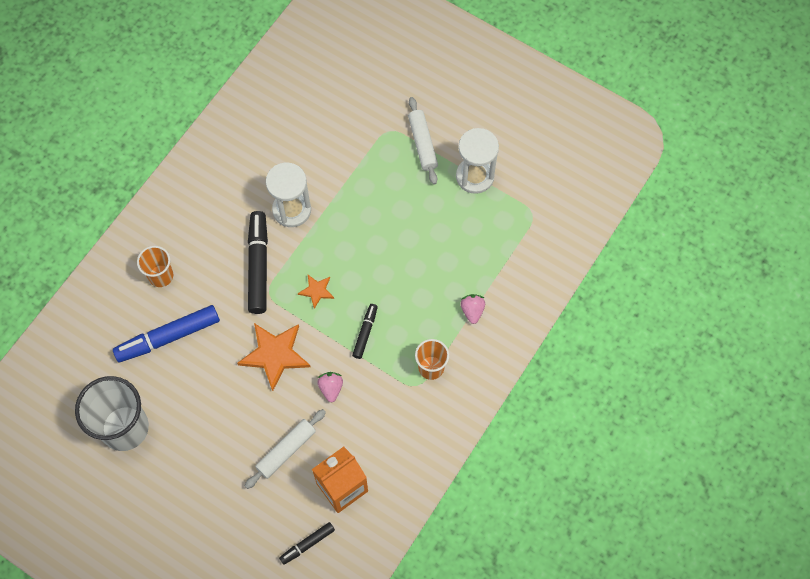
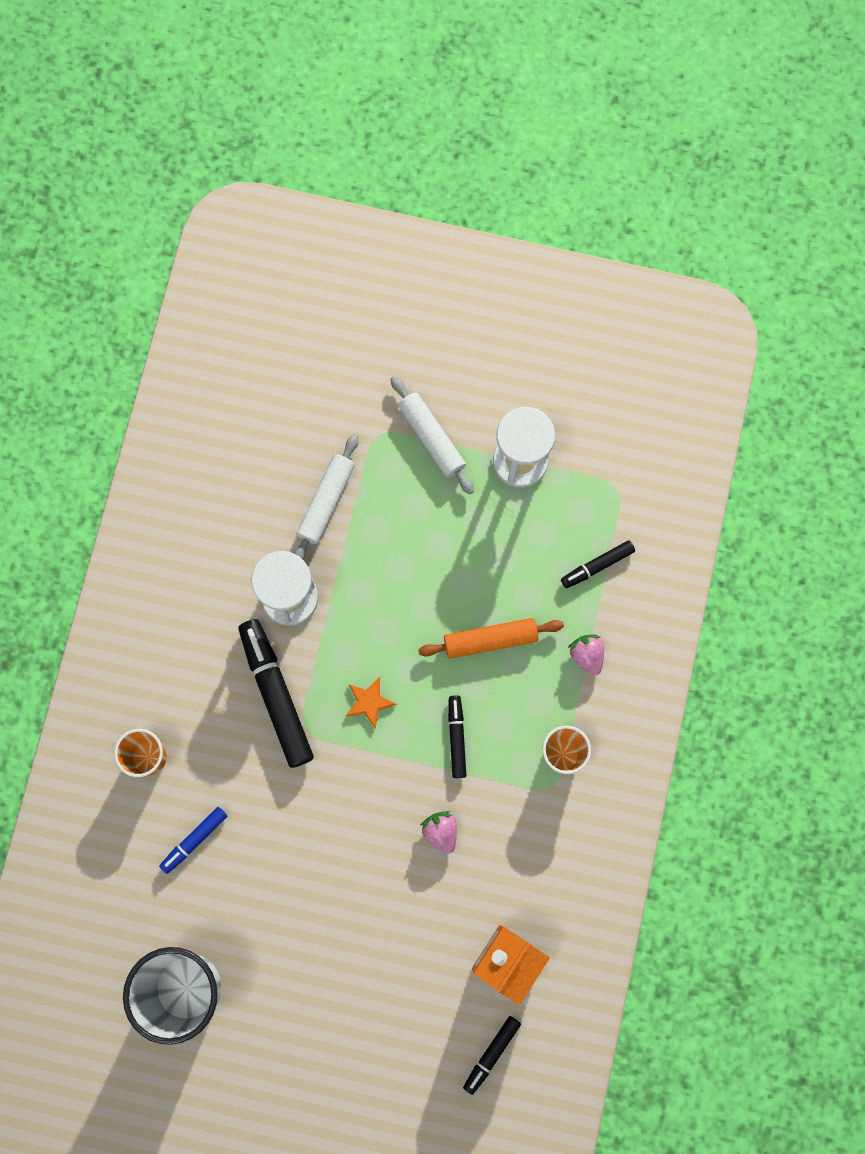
camera: 20 degrees left, 10 degrees up
(168, 337) = (194, 840): blue marker -> blue marker, size x0.53
(275, 355) = (348, 812): orange star -> none
(286, 450) = (415, 939): white rolling pin -> white rolling pin (326, 502)
(412, 279) = (490, 640): none -> orange rolling pin
(501, 257) = (597, 566): none -> black marker

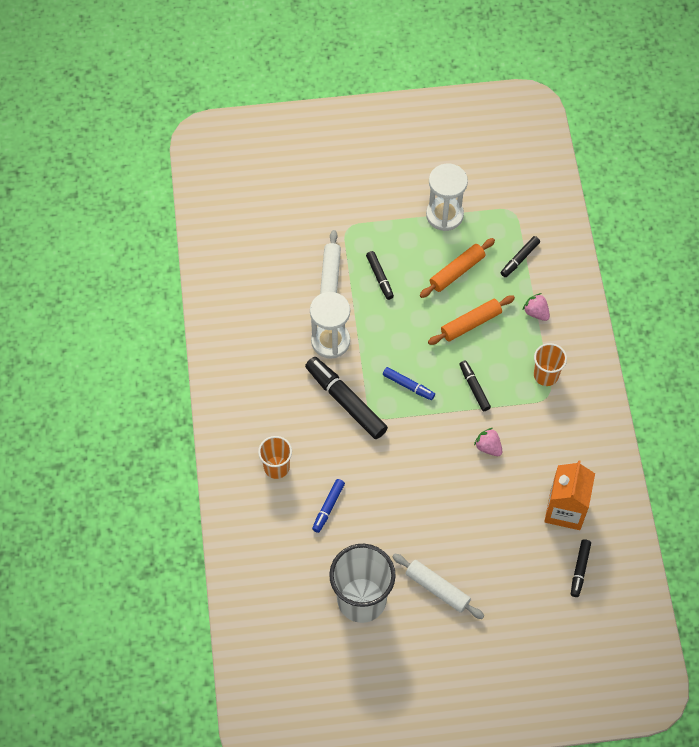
camera: 20 degrees left, 15 degrees down
(369, 702) = (408, 386): orange star -> blue marker
(393, 525) = (379, 277): none -> black marker
(431, 438) = (382, 219): white rolling pin -> white rolling pin (437, 589)
(502, 554) = (457, 271): none -> orange rolling pin

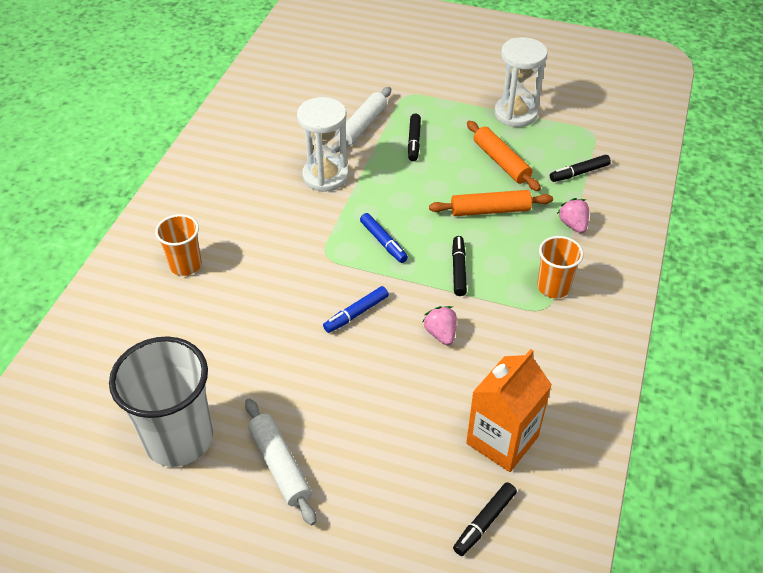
camera: 25 degrees right, 15 degrees down
(328, 507) = (212, 324): blue marker -> blue marker (356, 313)
(346, 401) = (304, 232): black marker -> none
(457, 271) = (501, 162): orange rolling pin -> orange rolling pin turned 75 degrees clockwise

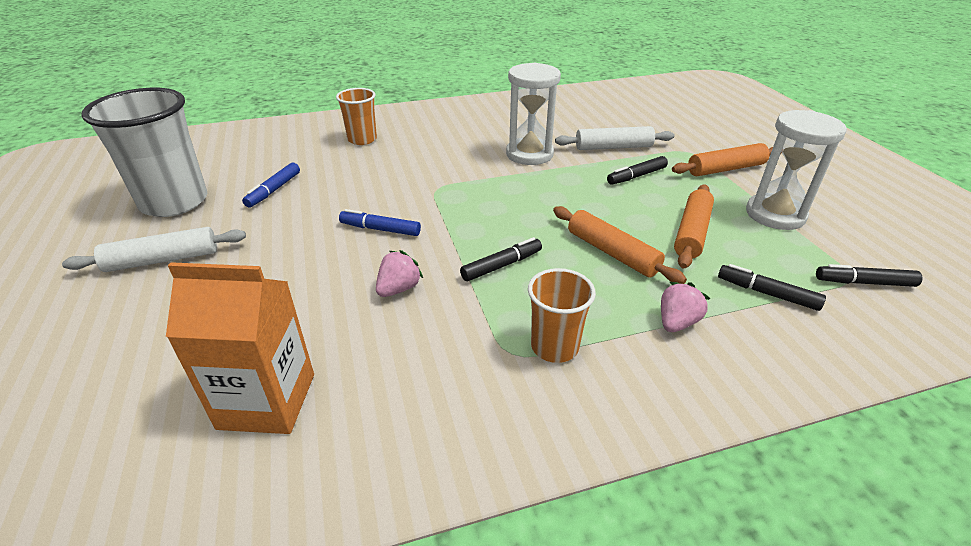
camera: 55 degrees right, 10 degrees down
(280, 465) = (163, 260): white rolling pin -> white rolling pin turned 45 degrees clockwise
(383, 242) = (487, 209): blue marker -> blue marker (274, 190)
(447, 95) = (725, 169): none -> orange rolling pin
(484, 522) = (123, 438): black marker -> black marker (864, 282)

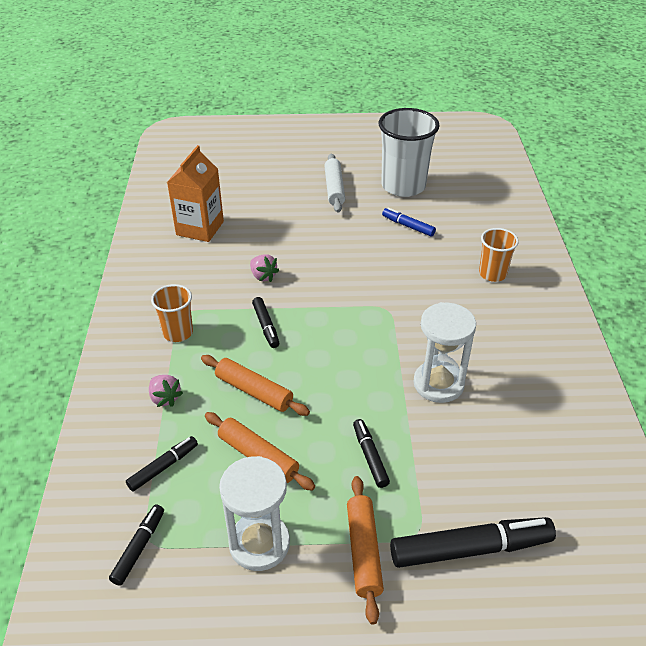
camera: 105 degrees right, 5 degrees up
(380, 229) = (335, 273): blue marker -> none
(612, 253) = (254, 391): orange rolling pin -> orange rolling pin turned 60 degrees clockwise
(613, 147) = (442, 461): white rolling pin -> none
(678, 133) = (470, 549): none -> black marker

